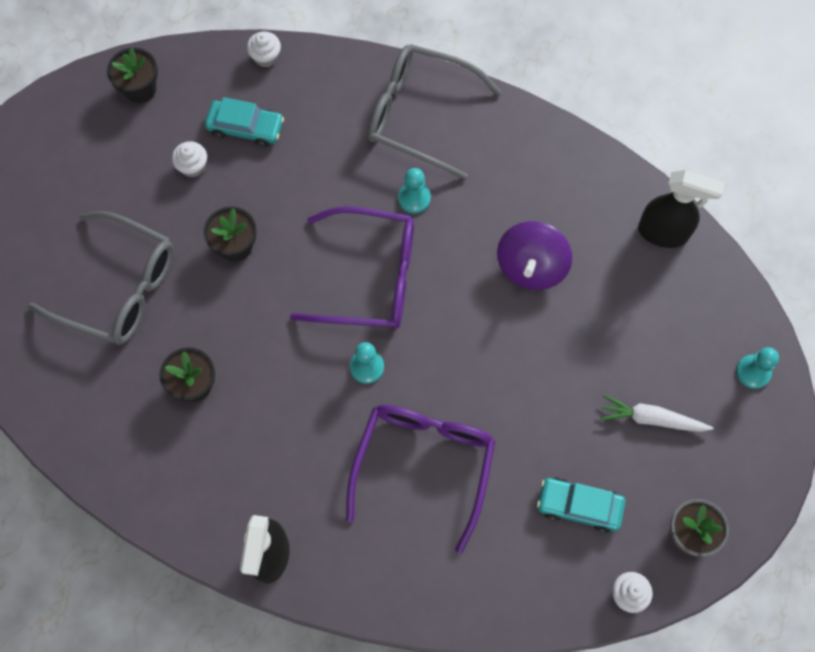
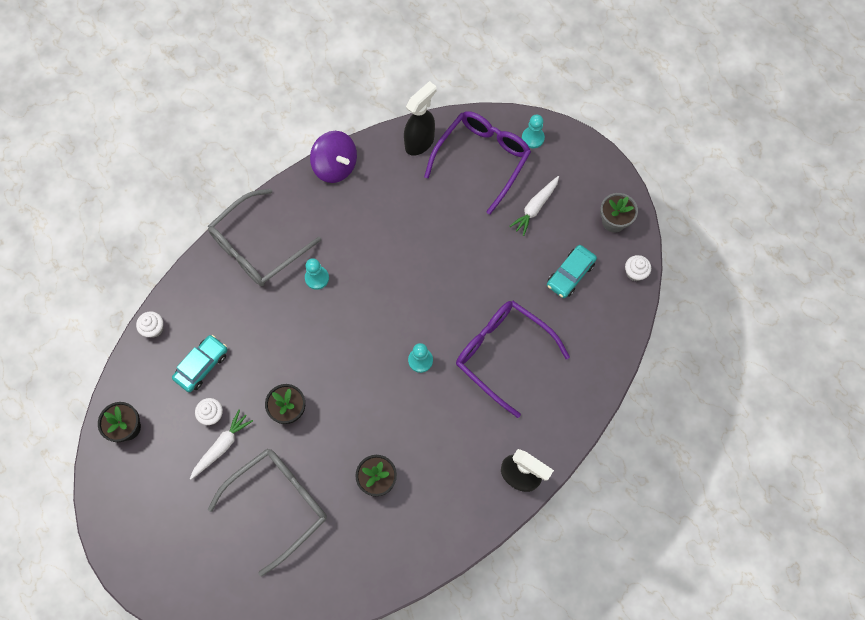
camera: 65 degrees left, 0 degrees up
(161, 195) = (222, 446): none -> white carrot
(368, 277) = (358, 332): purple glasses -> purple glasses (481, 160)
(531, 267) = (402, 229): purple spinning top -> purple spinning top (335, 166)

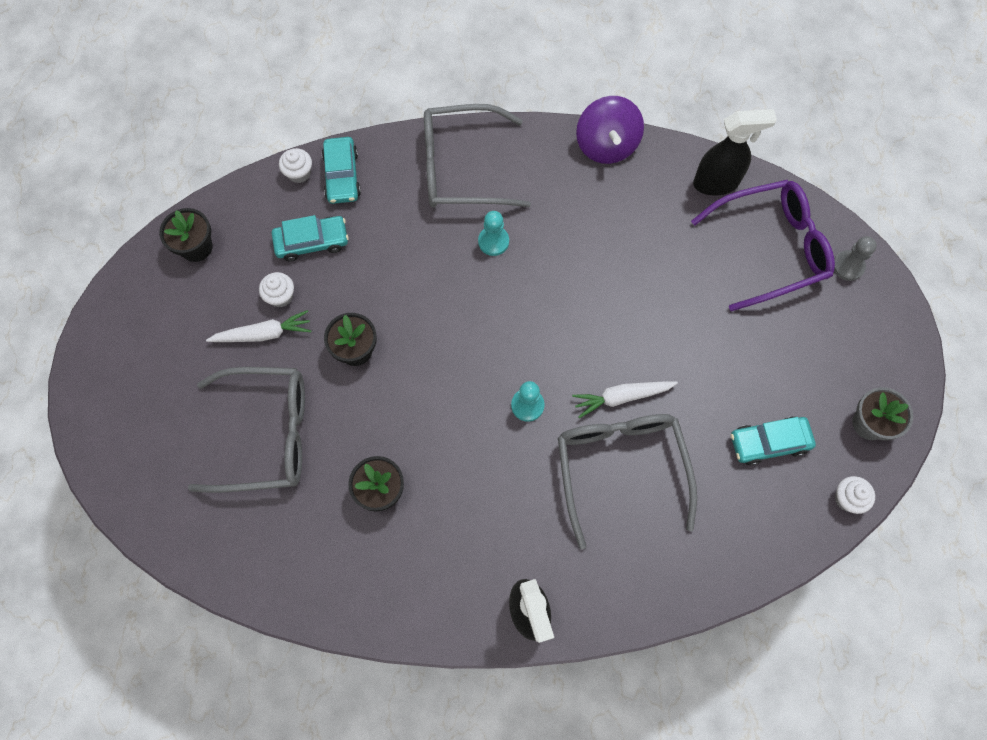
camera: 40 degrees right, 0 degrees up
(184, 309) = (342, 176): none -> turquoise car
(503, 354) = (621, 469): purple glasses -> grey glasses
(532, 138) = (848, 266): turquoise pawn -> grey pawn
(535, 208) = (788, 341): white carrot -> white carrot (621, 397)

